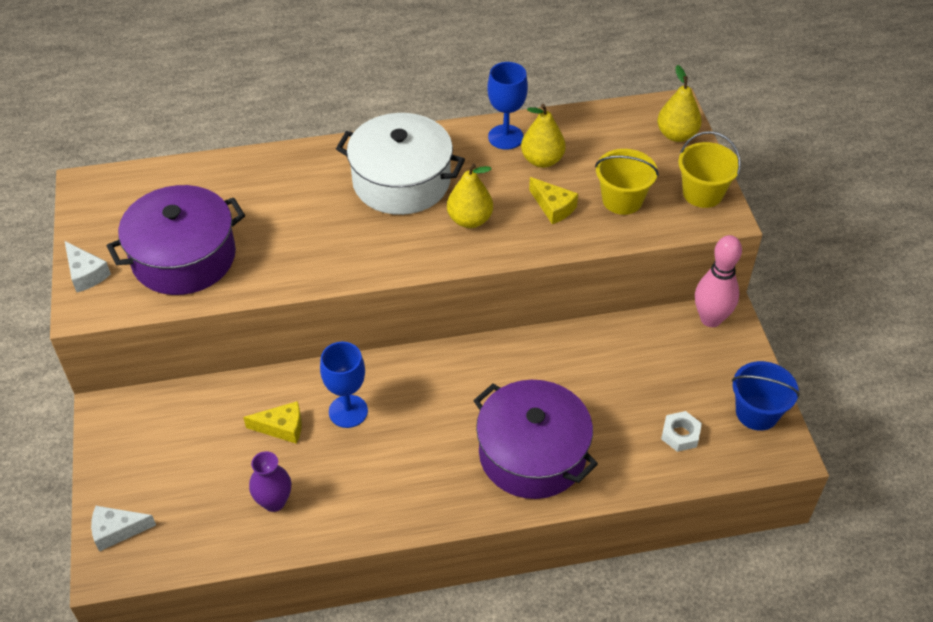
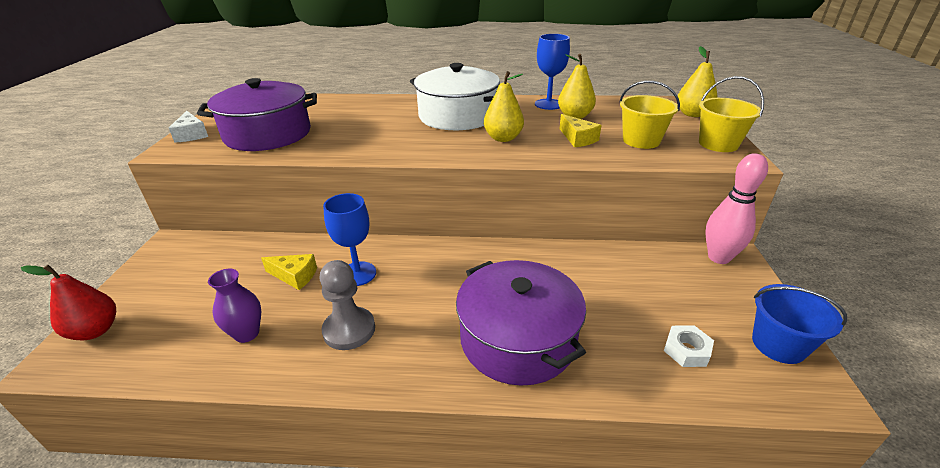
camera: 15 degrees right, 15 degrees down
(117, 530) = (95, 330): white cheese -> red pear
(372, 477) = (349, 330): none -> grey pawn

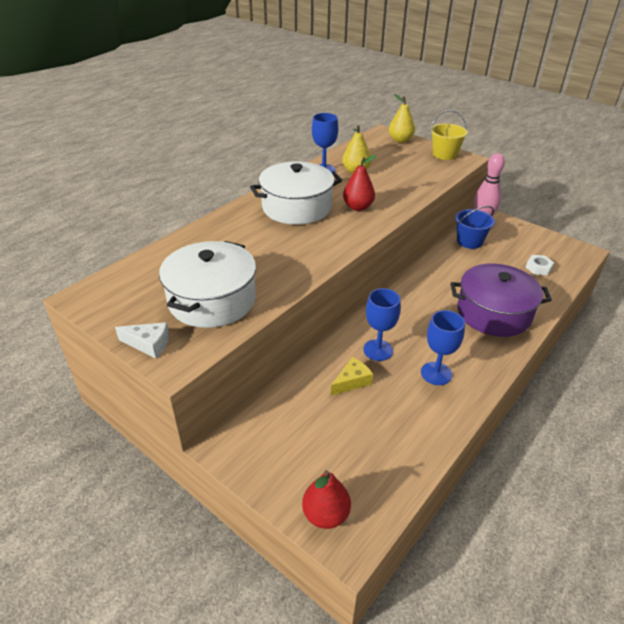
camera: 55 degrees left, 5 degrees up
(247, 333) = (402, 423): purple vase -> none
(268, 134) = (212, 300): purple pot -> white pot
(349, 330) = (436, 373): grey pawn -> blue goblet
(503, 138) = (358, 207): yellow pear -> red pear
(578, 139) = (390, 185): yellow cheese -> none
(641, 140) = (416, 170): yellow bucket -> none
(778, 344) = (552, 243): blue bucket -> blue bucket (469, 241)

